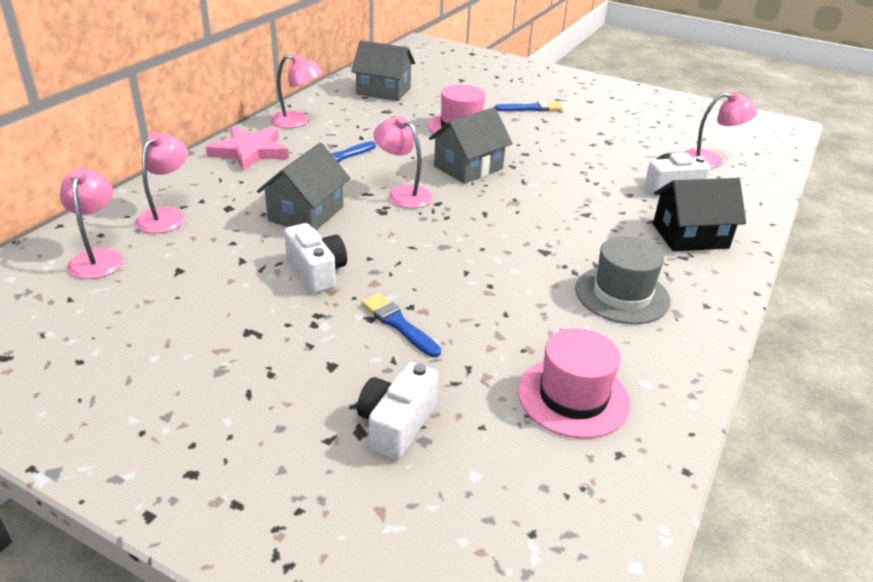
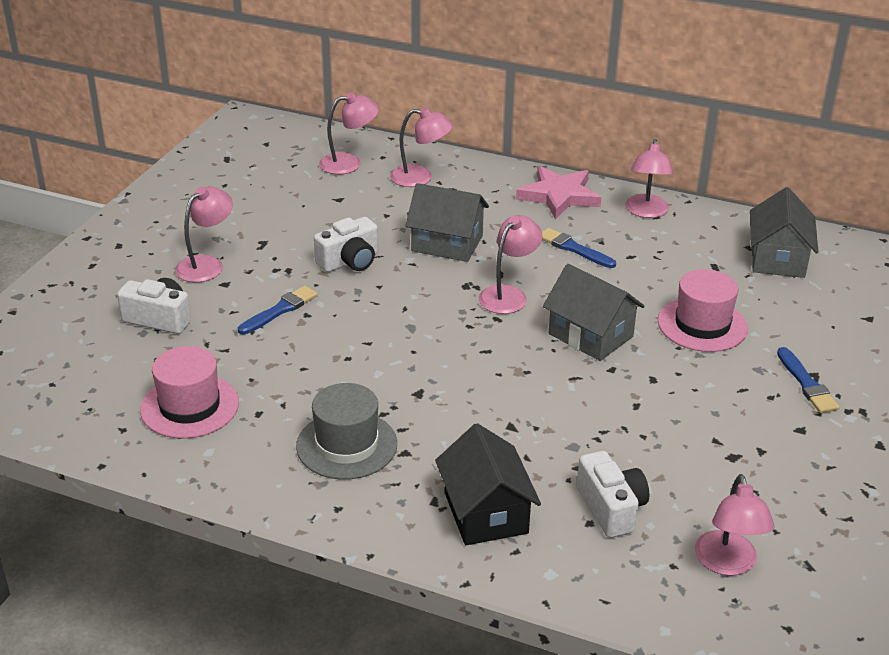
camera: 85 degrees right, 0 degrees up
(281, 380) = (206, 264): none -> pink lamp

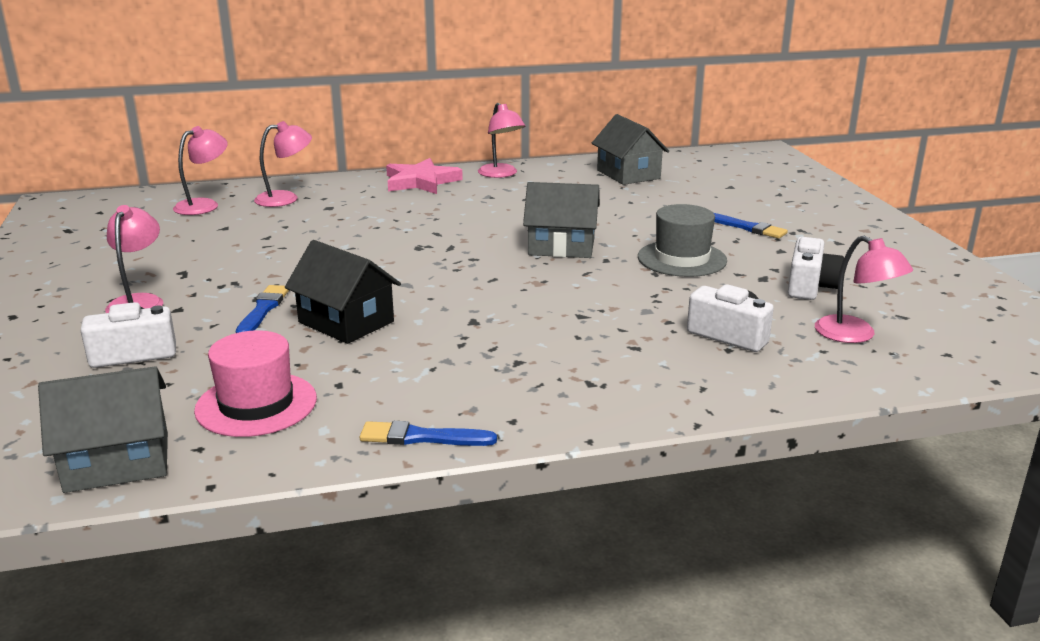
camera: 35 degrees left, 10 degrees down
(346, 445) = (458, 375): grey hat -> grey hat (682, 259)
(350, 261) = (290, 261): white camera -> white camera (810, 286)
(447, 243) = (365, 228): grey house -> grey house (117, 462)
(486, 512) = (643, 374): black house -> black house (346, 322)
(508, 295) = (462, 243): pink lamp -> none
(574, 248) = (475, 205): blue brush -> blue brush (422, 437)
(702, 325) = (632, 219): pink hat -> none

